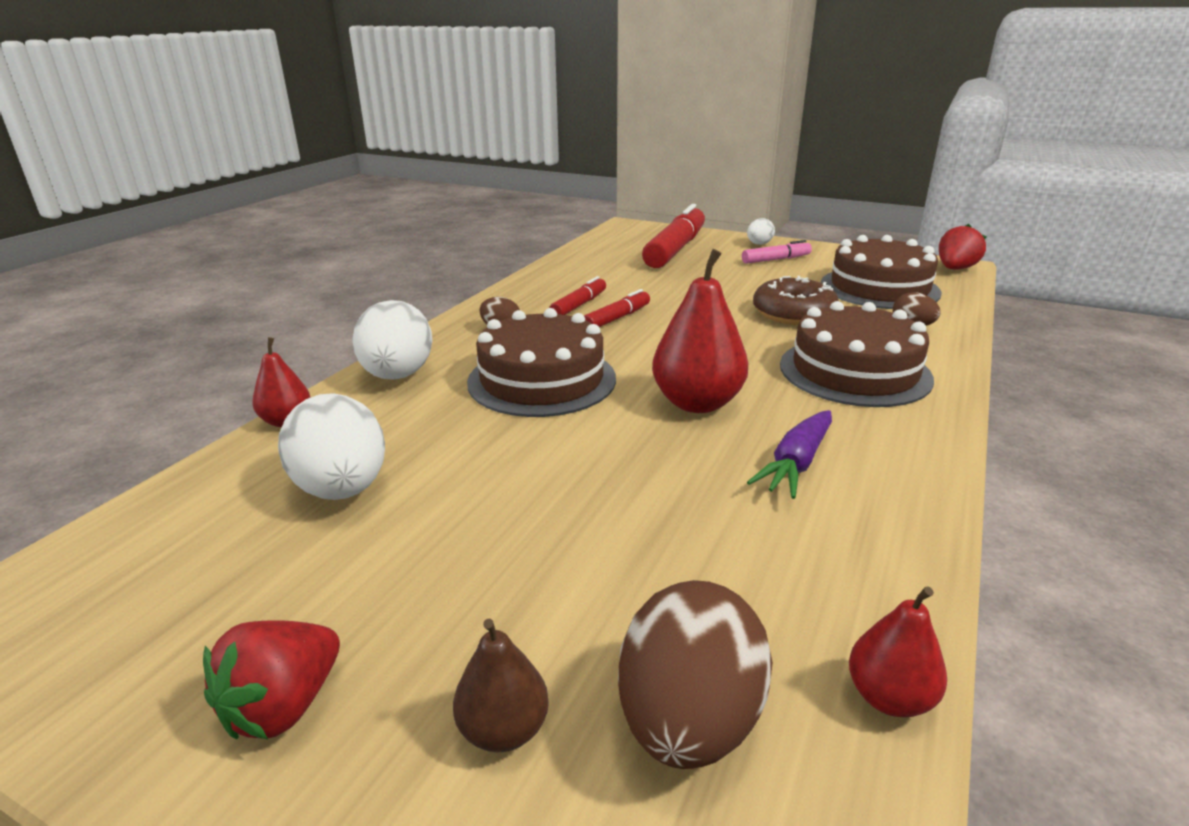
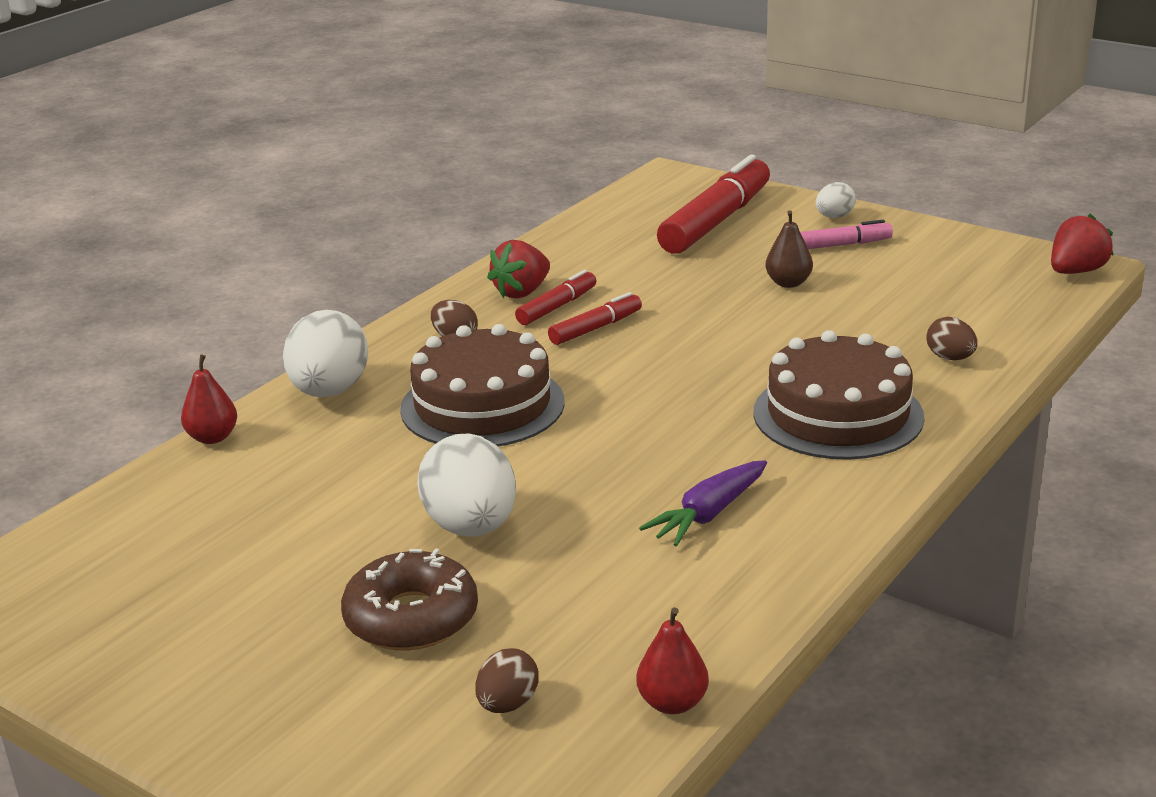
camera: 10 degrees right, 0 degrees up
(283, 706) = (207, 671): red strawberry -> red strawberry (522, 292)
(342, 489) = (262, 510): white egg -> white egg (471, 527)
(503, 729) = (367, 698): brown pear -> brown pear (788, 283)
(689, 720) = (507, 704): brown egg -> brown egg, size x0.52
(697, 403) = (639, 443): red pear -> none
(793, 313) = (814, 331): brown donut -> brown donut (411, 617)
(879, 288) = (950, 298): brown cake -> none

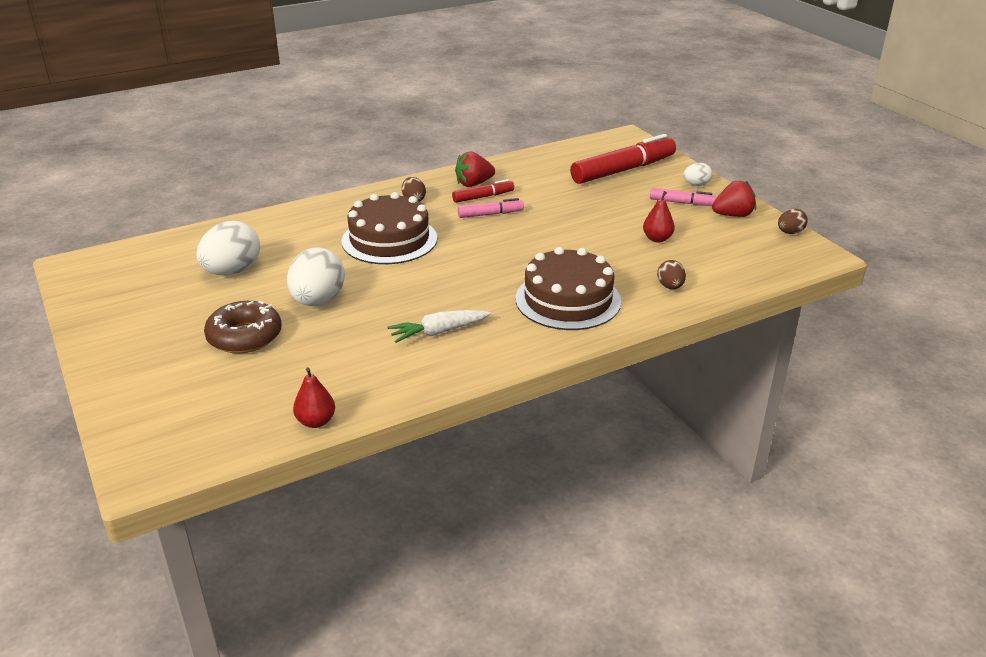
camera: 25 degrees right, 5 degrees up
(212, 437) = (250, 219): red pear -> red pear (657, 239)
(329, 391) = (325, 211): white egg -> white egg (232, 271)
(507, 704) = (242, 394): brown egg -> brown egg (790, 232)
(596, 328) = (490, 214): red marker -> pink marker
(708, 514) = (438, 332): purple carrot -> white carrot
(788, 283) = (624, 217): brown pear -> none
(1076, 271) = (811, 257): red strawberry -> red strawberry (733, 215)

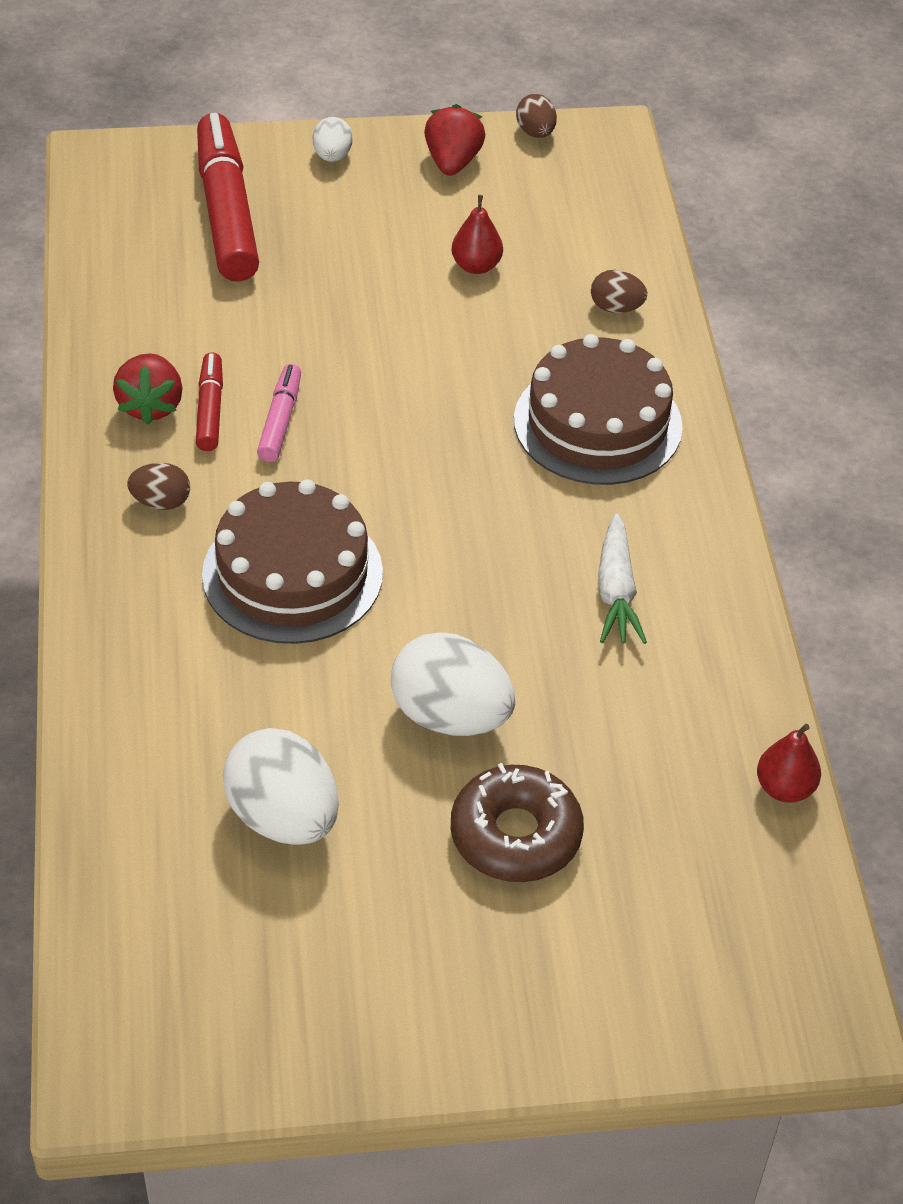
camera: 70 degrees left, 15 degrees up
(681, 203) = (381, 195): pink marker -> none

